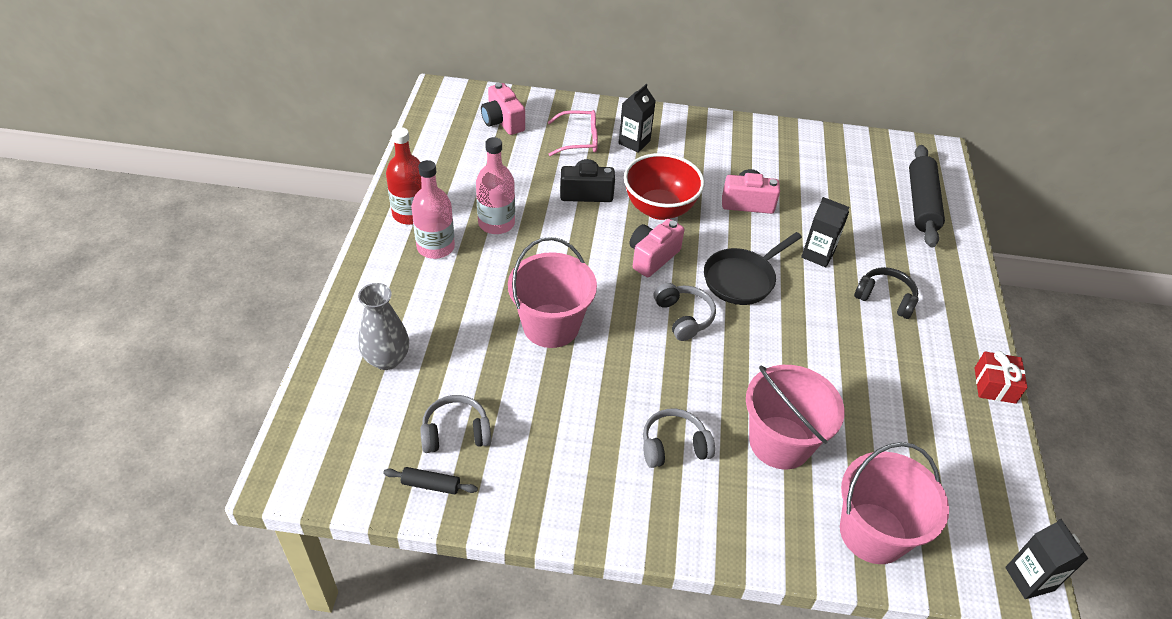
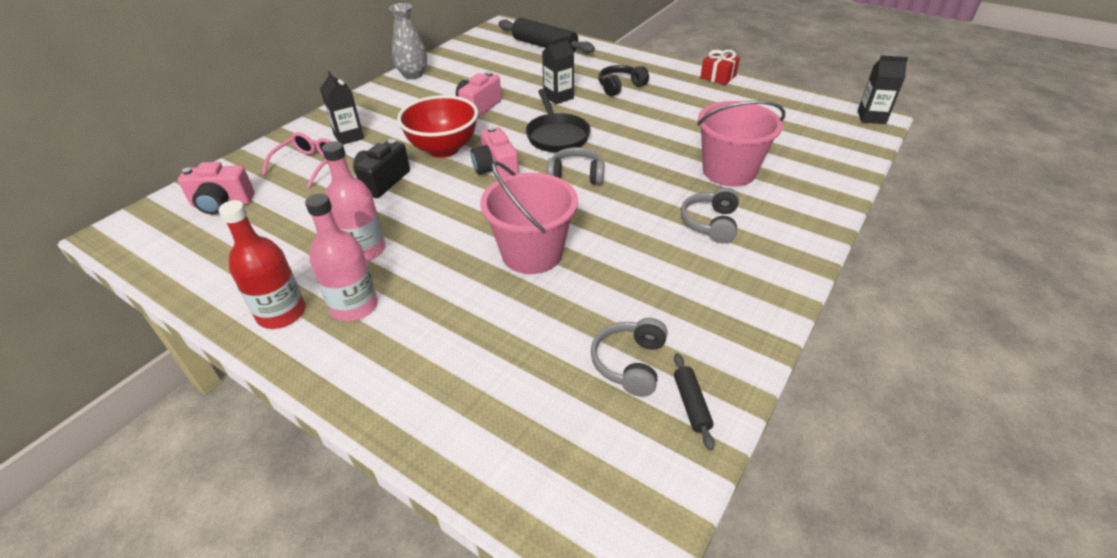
camera: 60 degrees left, 5 degrees down
(387, 359) = (491, 396): grey vase -> grey vase (413, 75)
(431, 485) = (691, 404): black rolling pin -> black rolling pin turned 45 degrees counterclockwise
(873, 533) = (823, 160): pink bucket -> none

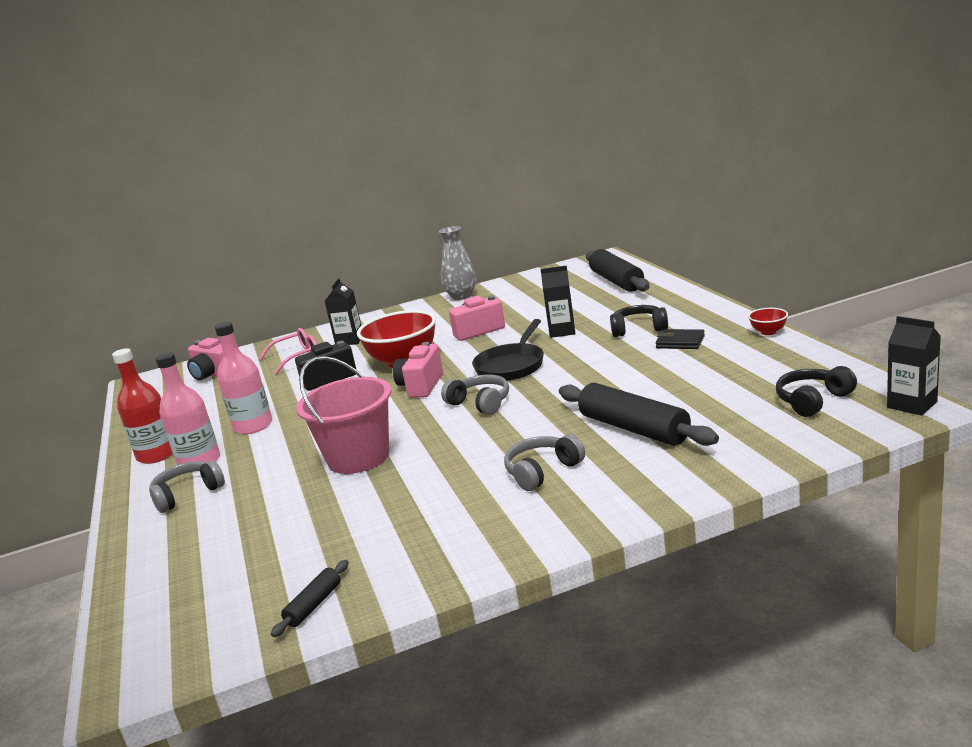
camera: 40 degrees right, 20 degrees down
(629, 363) = (313, 559): grey headphones -> grey headphones (187, 494)
(667, 93) = (680, 342): none -> black wallet
(718, 77) = (768, 332): red gift -> red bowl
(729, 171) = (634, 428): pink bucket -> black rolling pin
(814, 125) = (813, 401): none -> black headphones

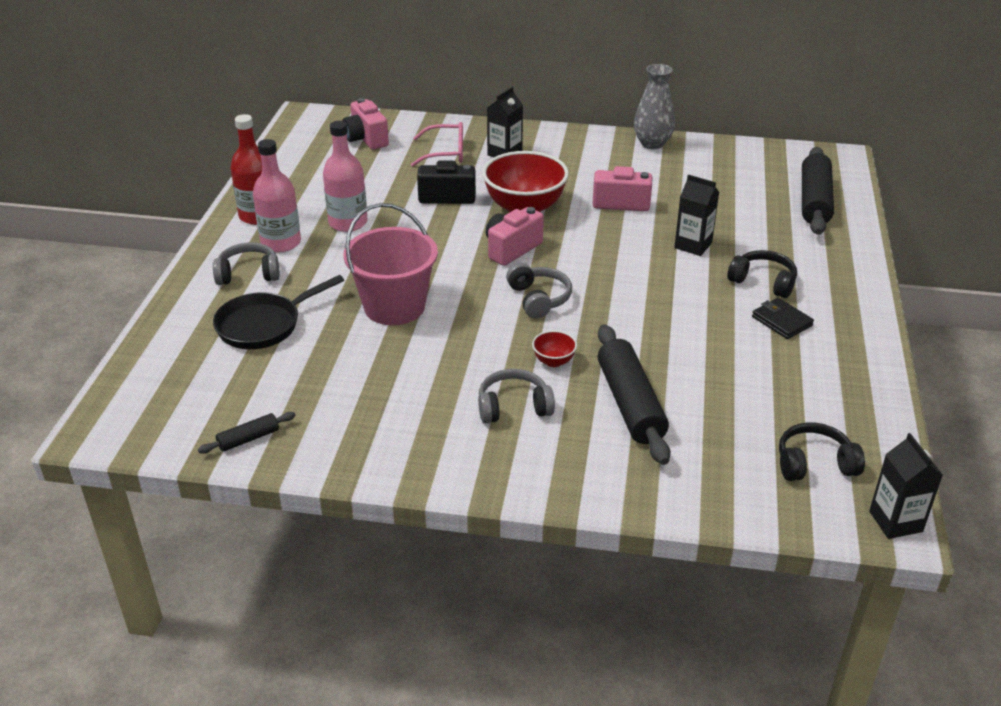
camera: 25 degrees right, 15 degrees up
(512, 365) = (607, 266): black pan -> black pan (264, 325)
(768, 332) = (877, 355): red bowl -> red bowl (554, 361)

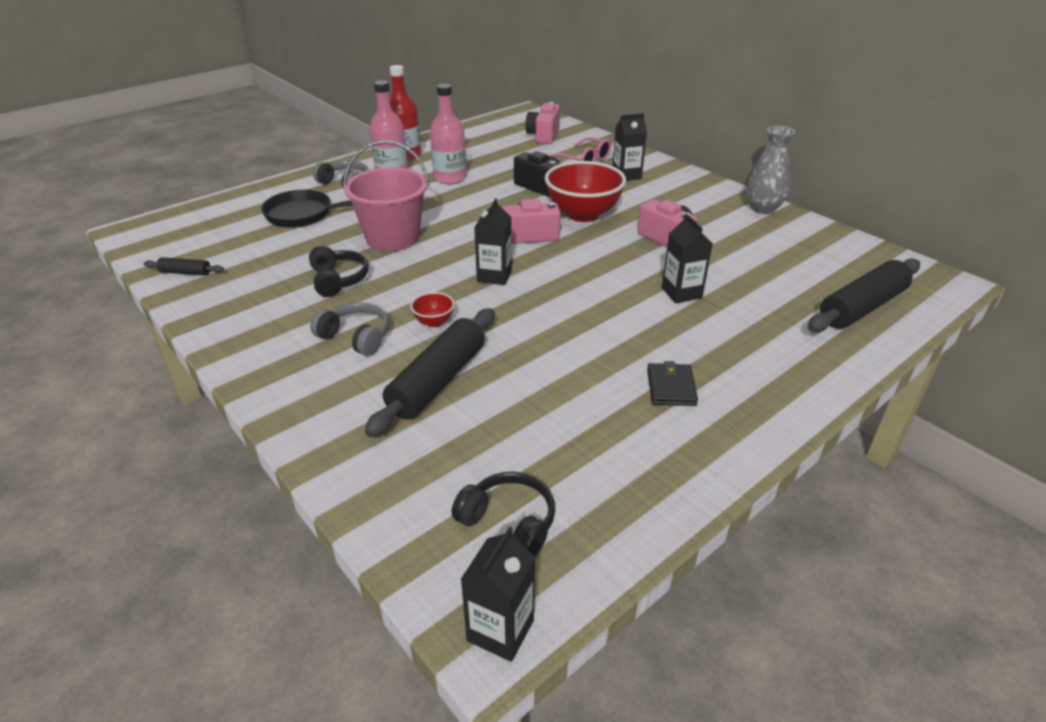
camera: 40 degrees right, 0 degrees up
(539, 299) = (494, 276): grey headphones -> black carton
(763, 282) = (703, 348): black headphones -> black headphones (338, 280)

